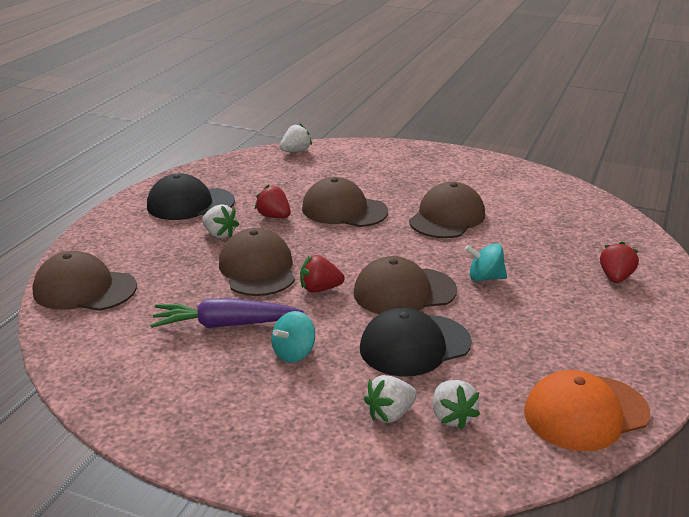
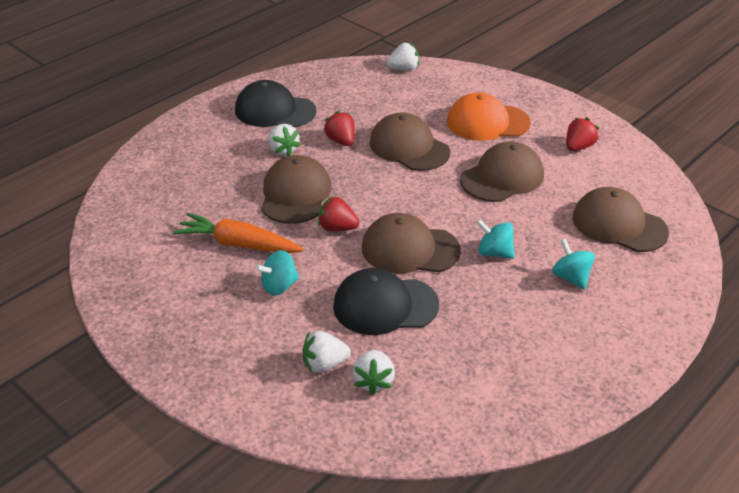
camera: 20 degrees right, 10 degrees up
(84, 289) = (145, 181): brown cap -> brown cap (619, 225)
(224, 325) = (238, 244): purple carrot -> orange carrot
(567, 283) = (570, 278): none -> turquoise spinning top
(585, 413) = (492, 411): orange cap -> orange cap (487, 122)
(615, 278) = (623, 283): red strawberry -> red strawberry (578, 147)

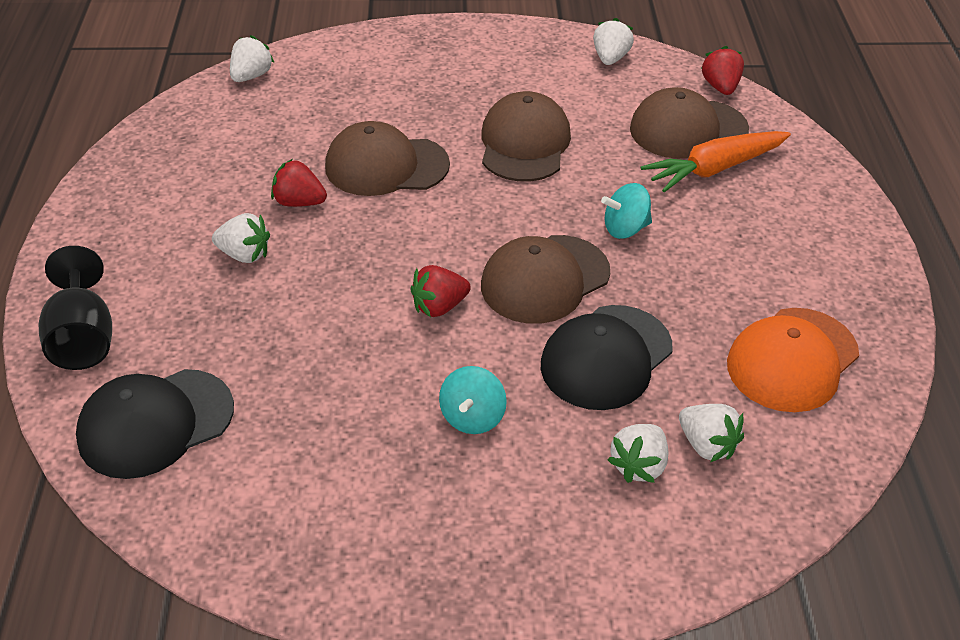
camera: 45 degrees left, 5 degrees up
(170, 145) = (83, 338): none -> black goblet
(238, 244) = (356, 403): orange carrot -> orange carrot (714, 169)
(275, 111) = (163, 212): black cap -> black cap (155, 423)
(295, 194) = (337, 298): brown cap -> none
(487, 122) = (428, 91): orange cap -> orange cap (792, 360)
(570, 278) = (720, 209): turquoise spinning top -> none
(578, 147) = (549, 69): red strawberry -> red strawberry (720, 87)
(628, 160) = (610, 58): none -> white strawberry

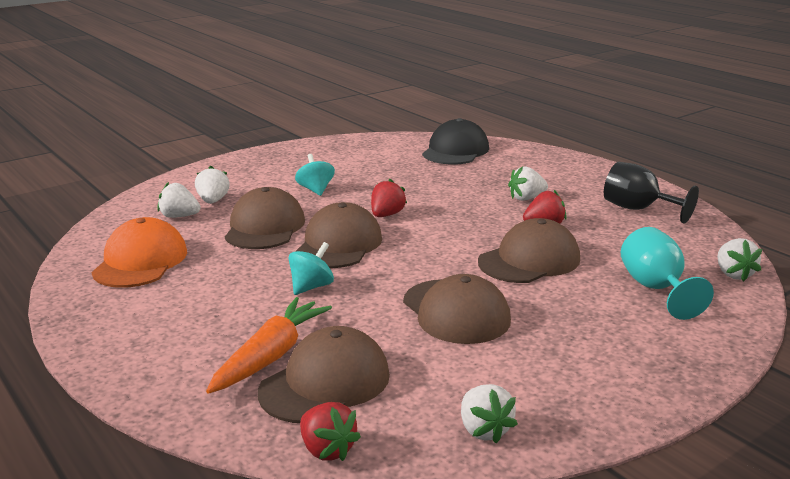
camera: 145 degrees right, 20 degrees down
(83, 338) = (536, 157): black goblet -> black goblet (638, 209)
(335, 92) = (656, 289): none -> turquoise goblet
(606, 357) = (264, 227): black cap -> brown cap

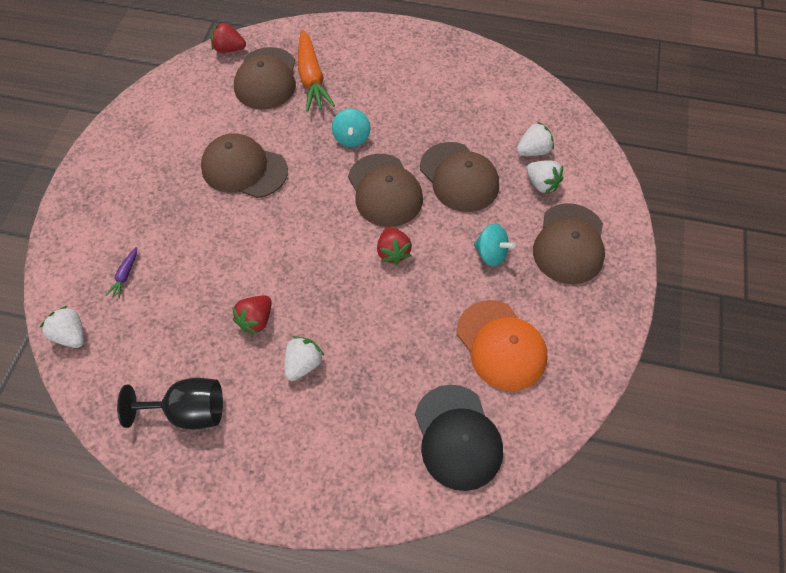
camera: 140 degrees right, 35 degrees up
(140, 261) = (481, 96): orange cap -> orange cap (501, 345)
(484, 430) = (167, 96): white strawberry -> none
(529, 260) = (235, 257): brown cap -> brown cap (569, 244)
(656, 289) = (125, 276): turquoise goblet -> purple carrot

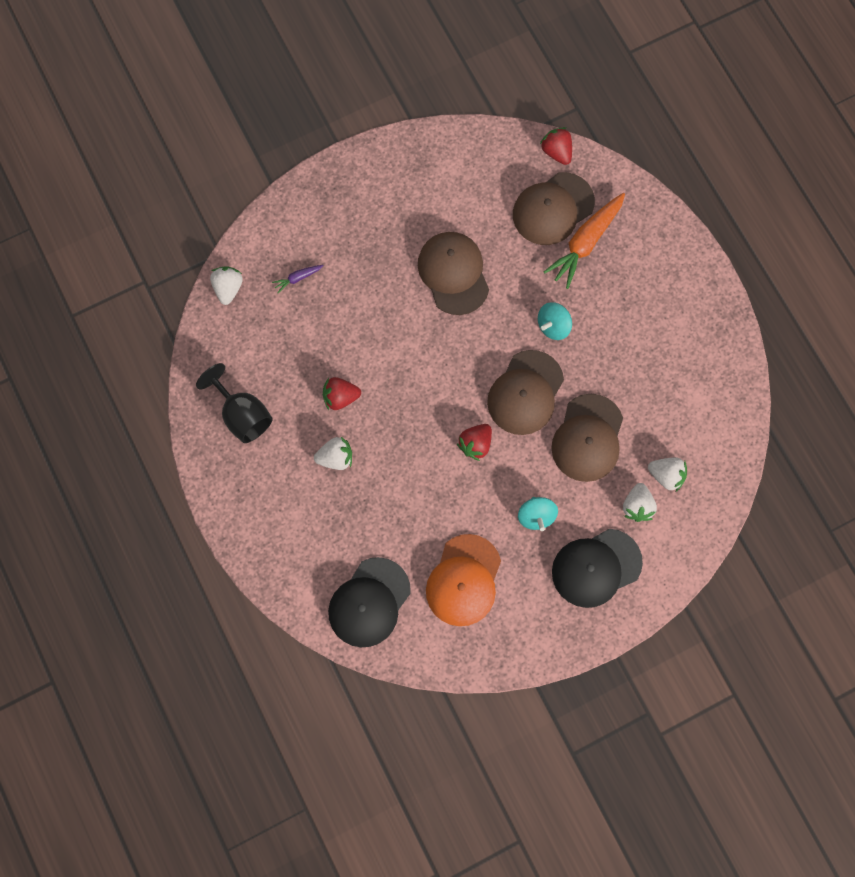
camera: 50 degrees right, 15 degrees up
(569, 244) = (596, 568): brown cap -> black cap

